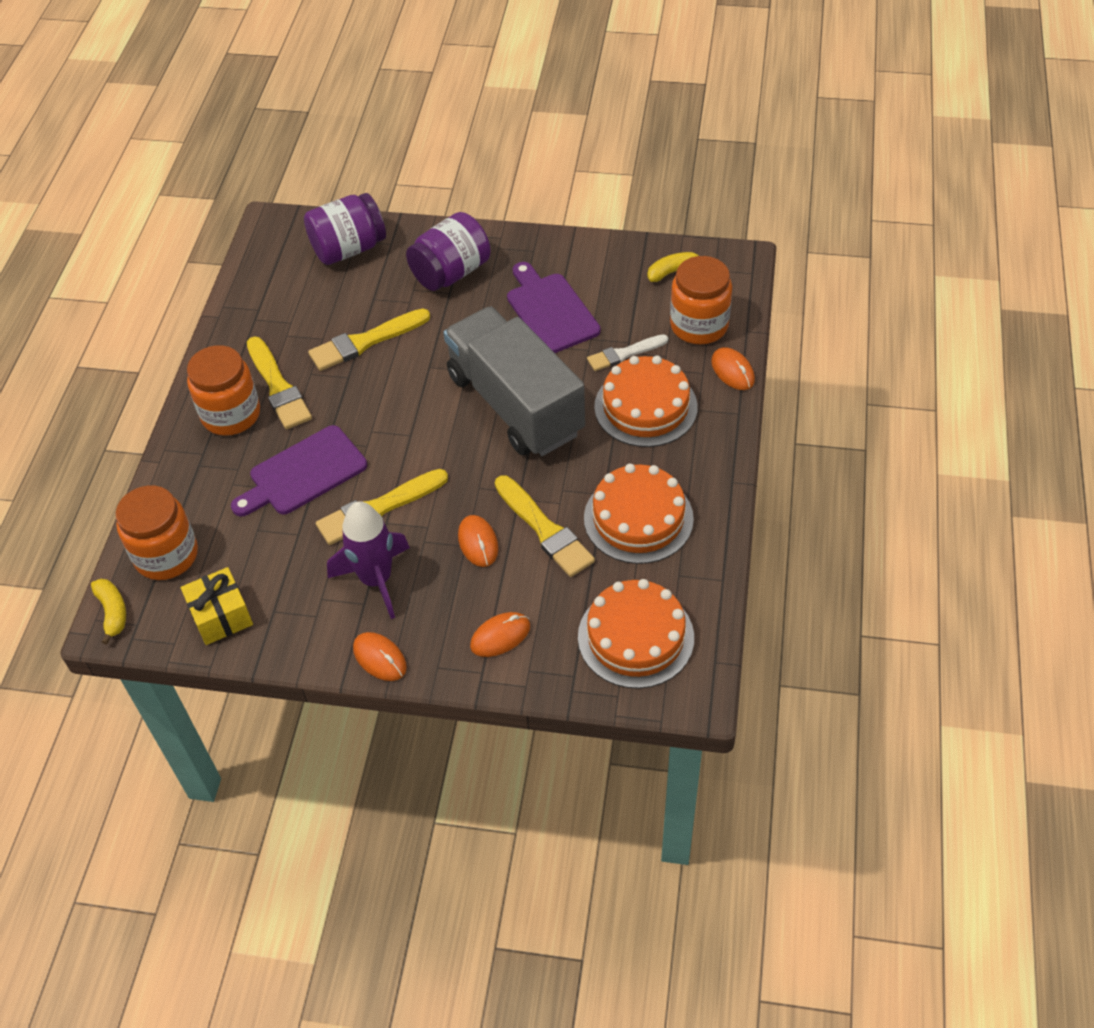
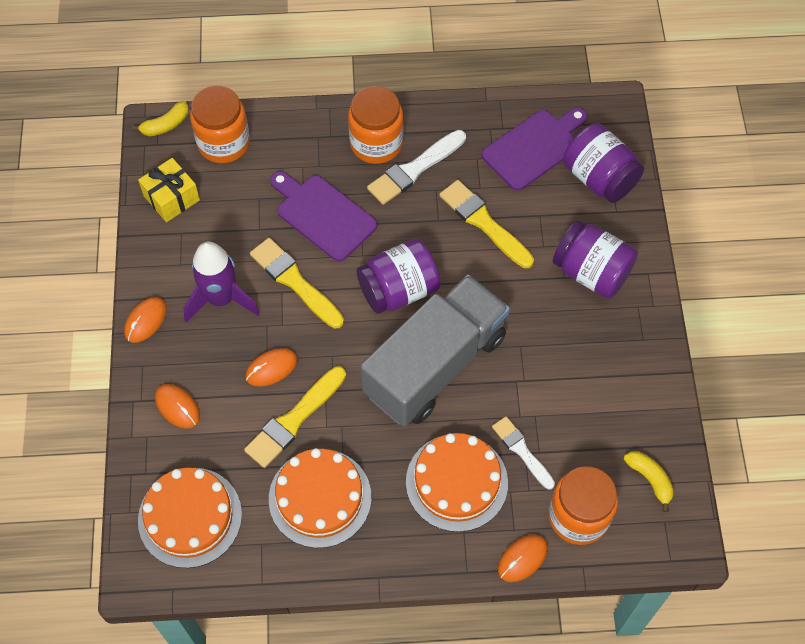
camera: 75 degrees right, 10 degrees up
(278, 387) = (414, 169): yellow brush -> white brush
(419, 421) = (398, 290): none -> purple jar
(550, 310) = (563, 372): purple cutting board -> purple cutting board (534, 148)

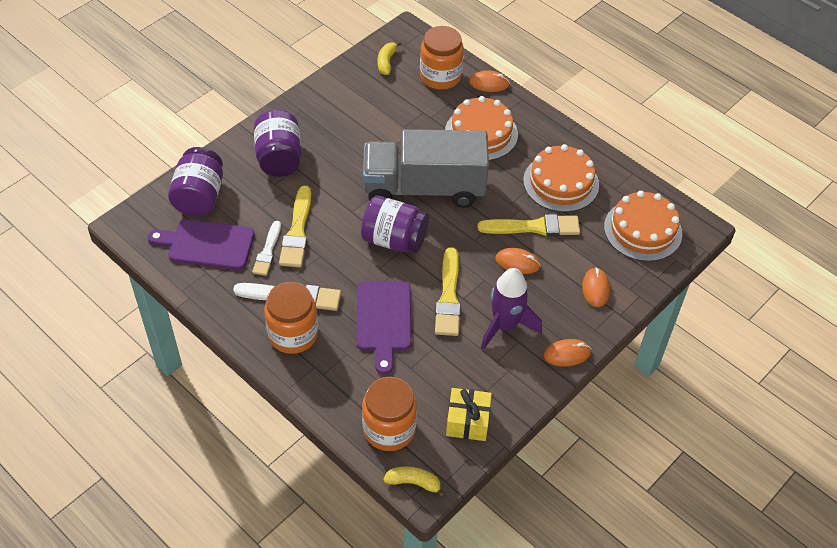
camera: 135 degrees left, 10 degrees down
(522, 451) = (431, 119): white brush -> white brush (267, 251)

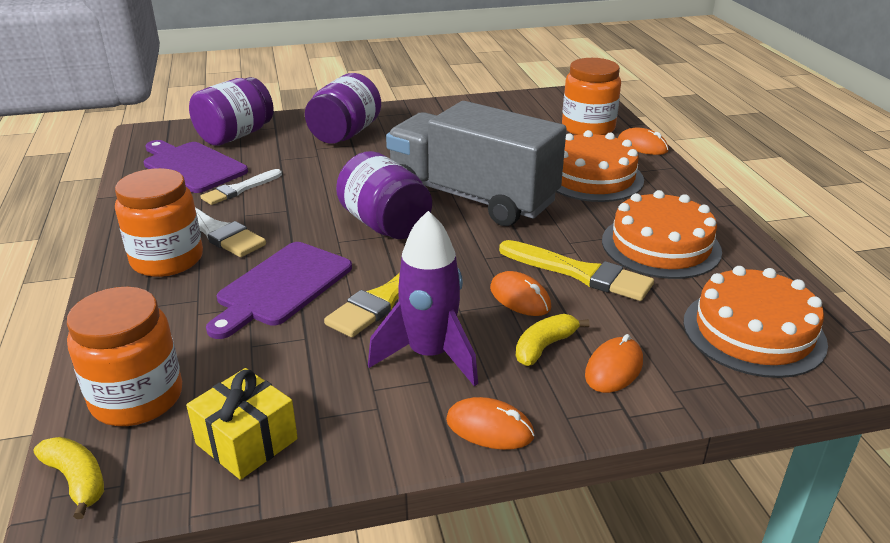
camera: 35 degrees right, 20 degrees down
(297, 231) = (290, 185): yellow brush -> none
(386, 62) = (538, 106): yellow banana -> yellow banana (544, 347)

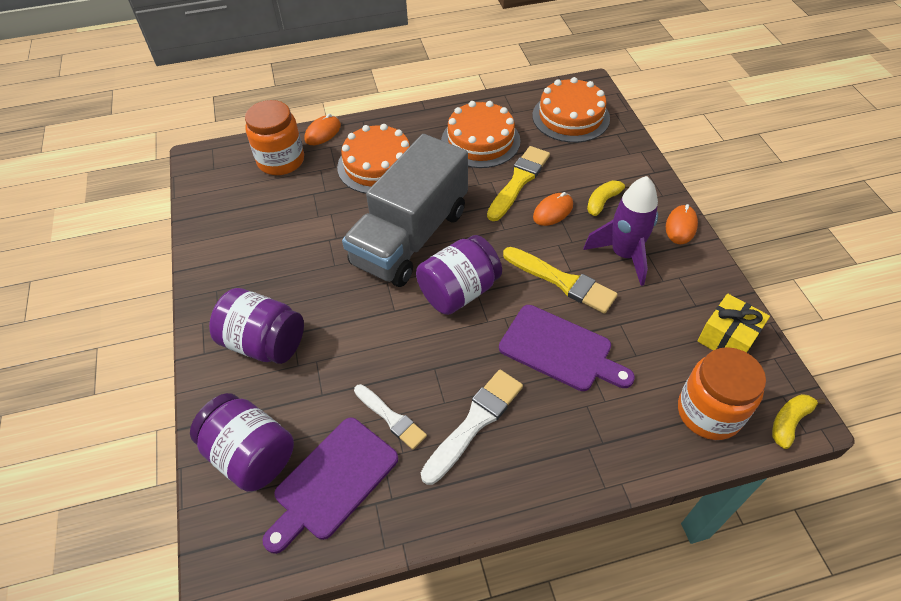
camera: 90 degrees left, 20 degrees up
(167, 259) = (529, 448): orange jar -> none
(544, 347) = (603, 201): yellow banana -> yellow banana turned 90 degrees clockwise
(614, 369) = (616, 174): orange mouse -> none

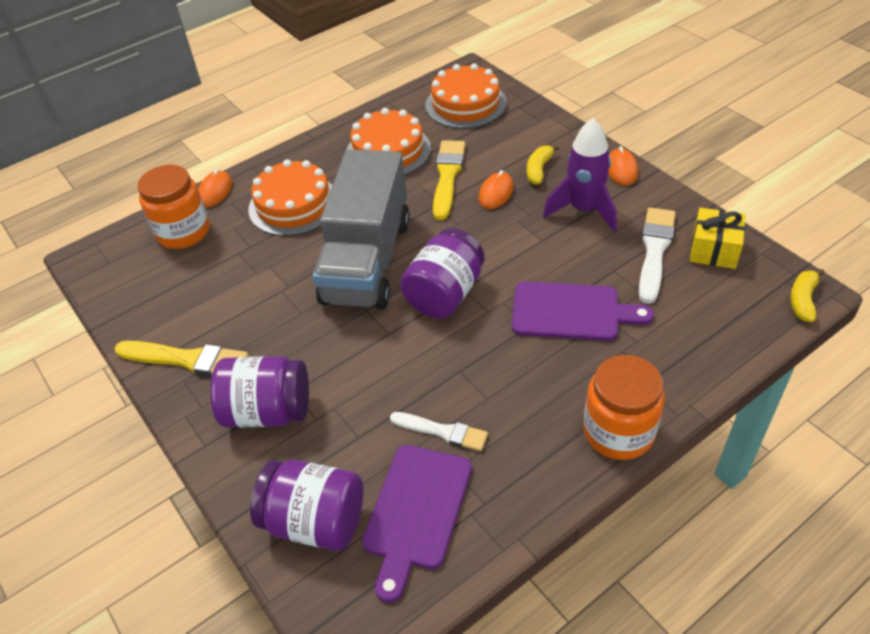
camera: 20 degrees left, 5 degrees down
(474, 423) = (527, 405): white brush -> white brush (654, 251)
(562, 281) = (539, 252): yellow brush -> yellow brush (187, 359)
(709, 412) = (732, 317): orange jar -> orange jar (618, 432)

